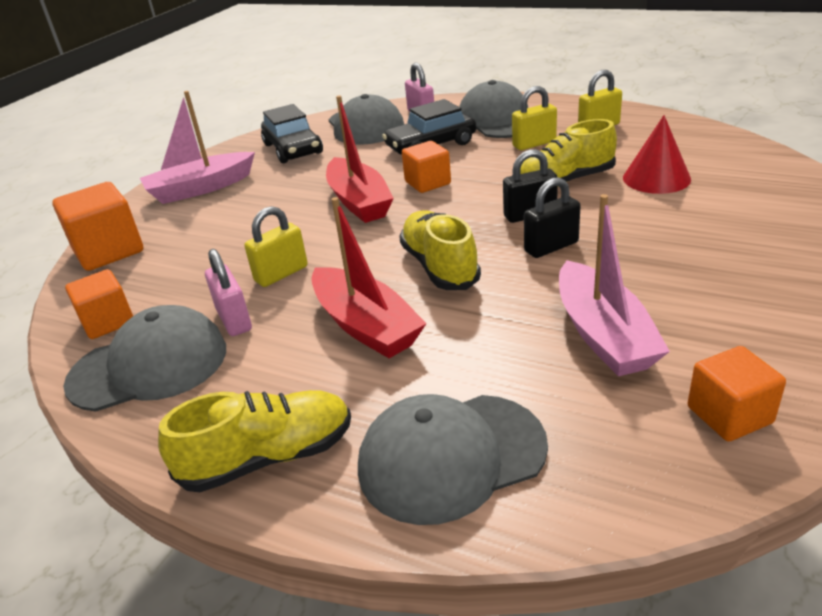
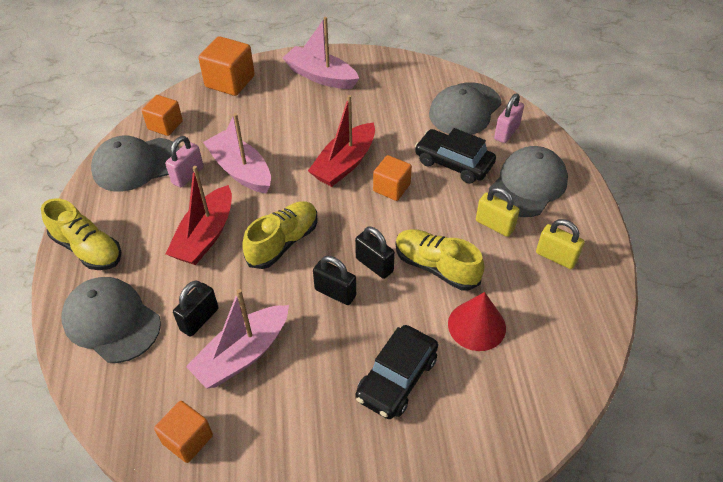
camera: 55 degrees right, 15 degrees up
(149, 366) = (136, 164): grey cap -> grey cap turned 120 degrees clockwise
(281, 274) = (241, 171): yellow padlock -> pink boat
(293, 149) = (402, 90): black car -> black car (397, 378)
(515, 361) = (199, 319): none -> black padlock

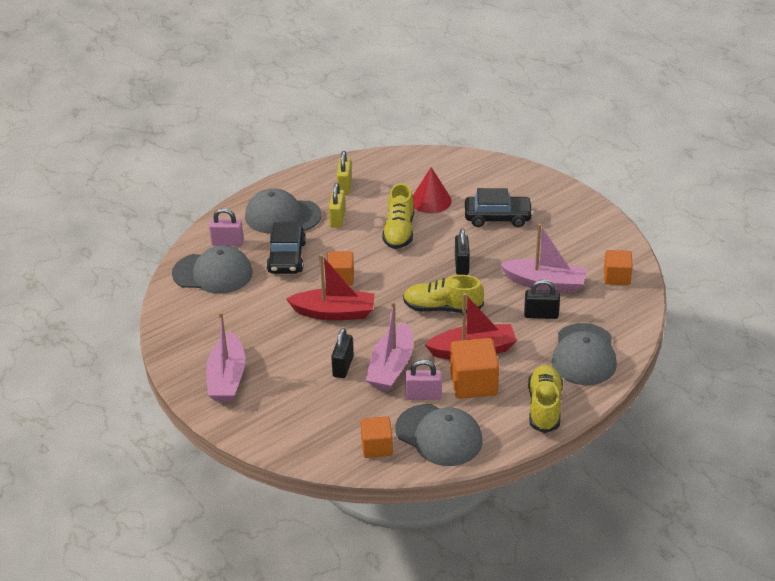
camera: 120 degrees left, 10 degrees down
(230, 81) = (280, 437): orange cube -> orange cube (473, 383)
(374, 265) = (422, 258): black padlock -> black padlock (343, 366)

